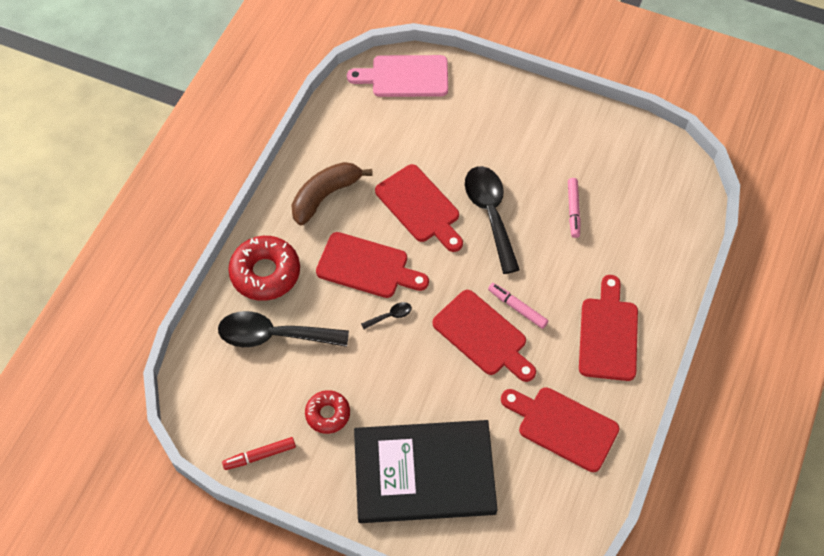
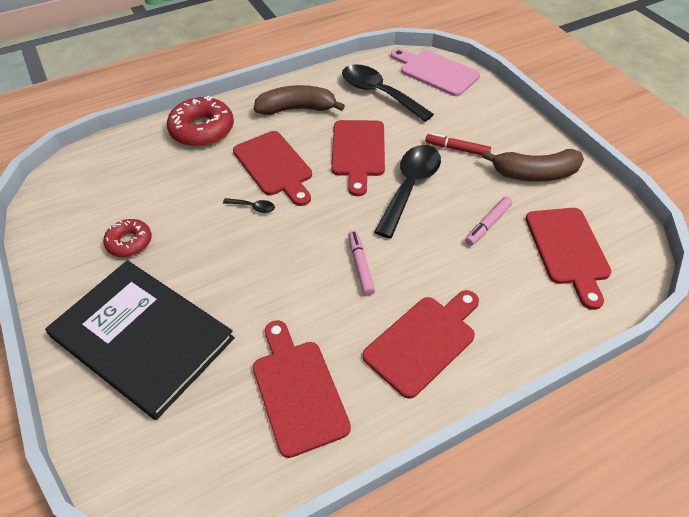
camera: 40 degrees right, 10 degrees down
(260, 456) = (53, 237): red marker -> red marker (457, 149)
(273, 335) = (159, 169): black spoon -> black spoon (378, 93)
(483, 336) = (308, 268): red cutting board -> red cutting board (568, 250)
(569, 139) = (534, 174): none -> brown banana

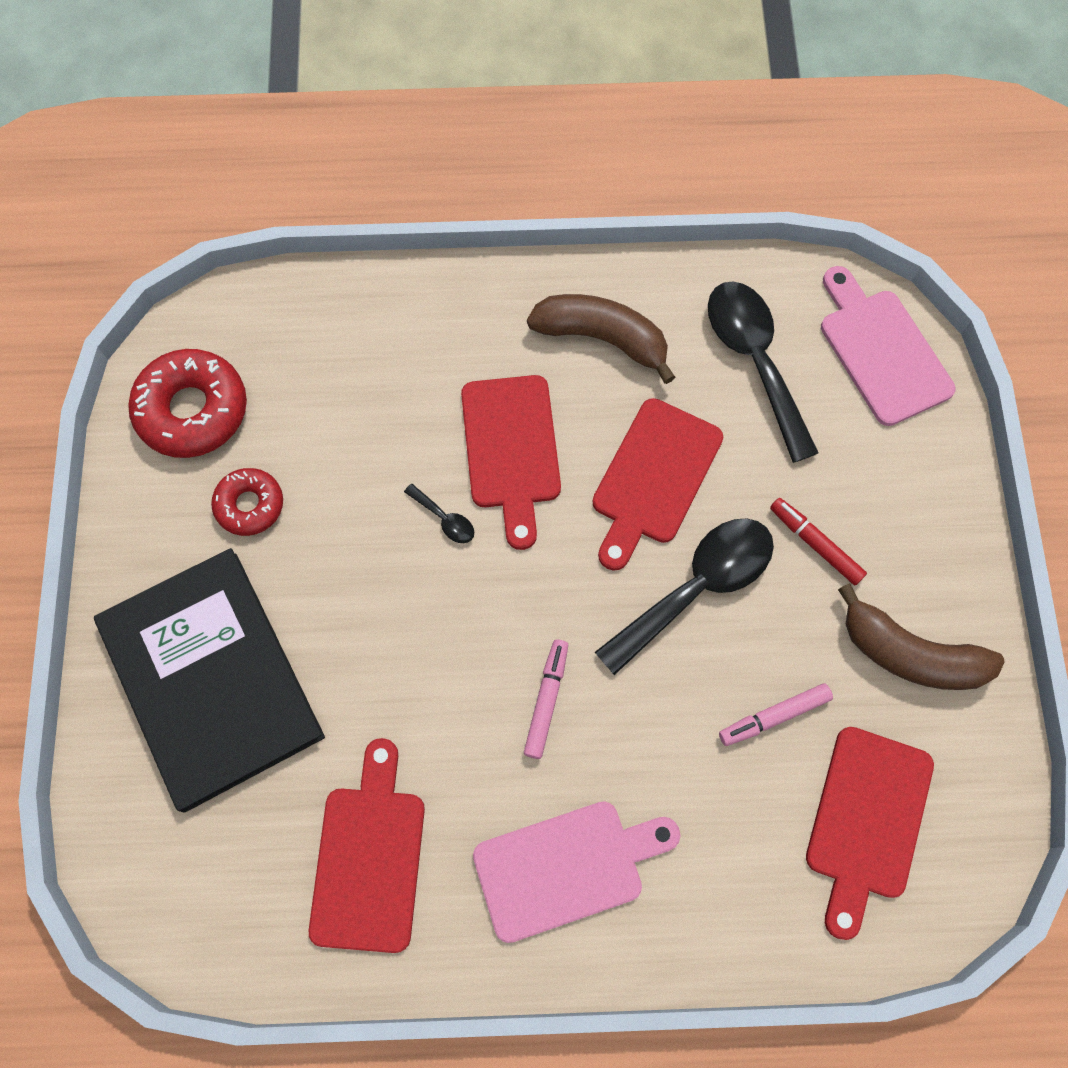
camera: 25 degrees right, 20 degrees up
(202, 130) = (435, 321): red donut -> red donut (192, 410)
(423, 342) = (567, 867): red cutting board -> pink cutting board

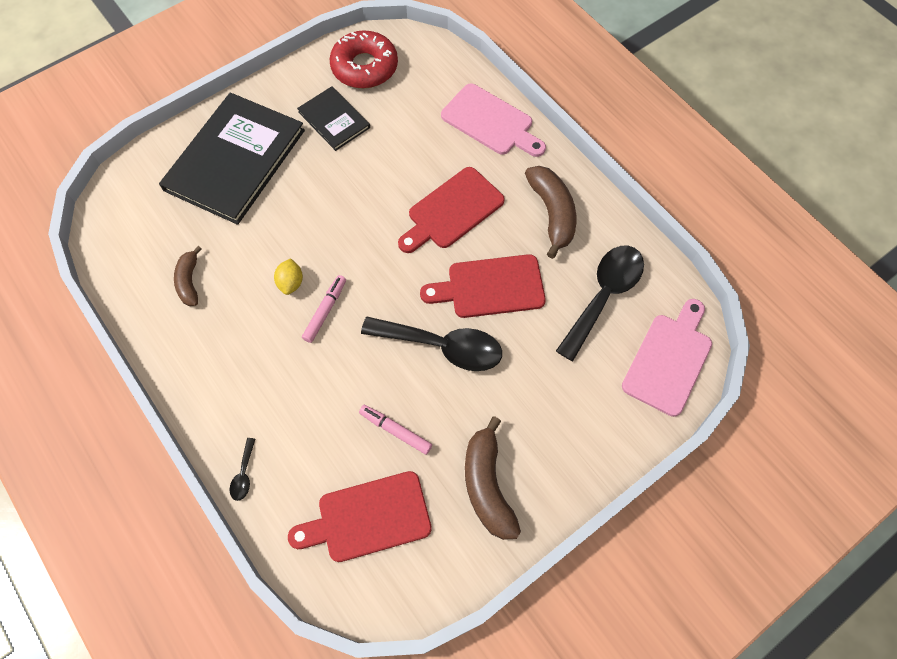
camera: 55 degrees right, 5 degrees down
(250, 505) = (334, 120): red donut -> black book
(369, 858) = (189, 281): red cutting board -> brown banana
(445, 519) = (390, 205): black spoon -> black spoon (244, 474)
(471, 719) = (291, 283): none -> yellow lemon
(546, 700) = (325, 311): pink marker -> pink marker turned 45 degrees counterclockwise
(567, 867) = (241, 375): pink cutting board -> pink cutting board (490, 122)
(815, 544) = (516, 393): red marker -> none

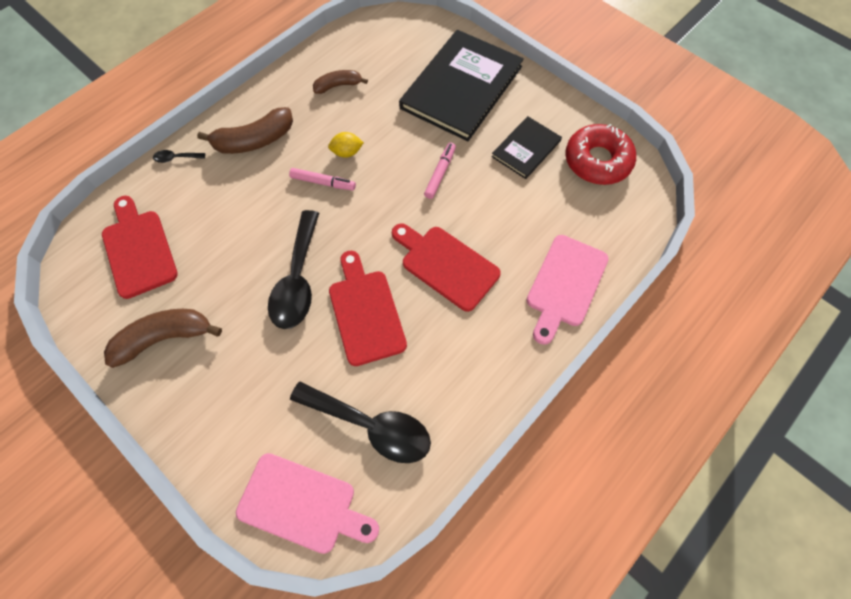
camera: 80 degrees right, 0 degrees up
(235, 160) = (462, 87): black book -> black book turned 75 degrees counterclockwise
(395, 431) = (214, 256): pink marker -> pink marker (440, 173)
(552, 213) = (463, 361): brown banana -> brown banana (254, 140)

